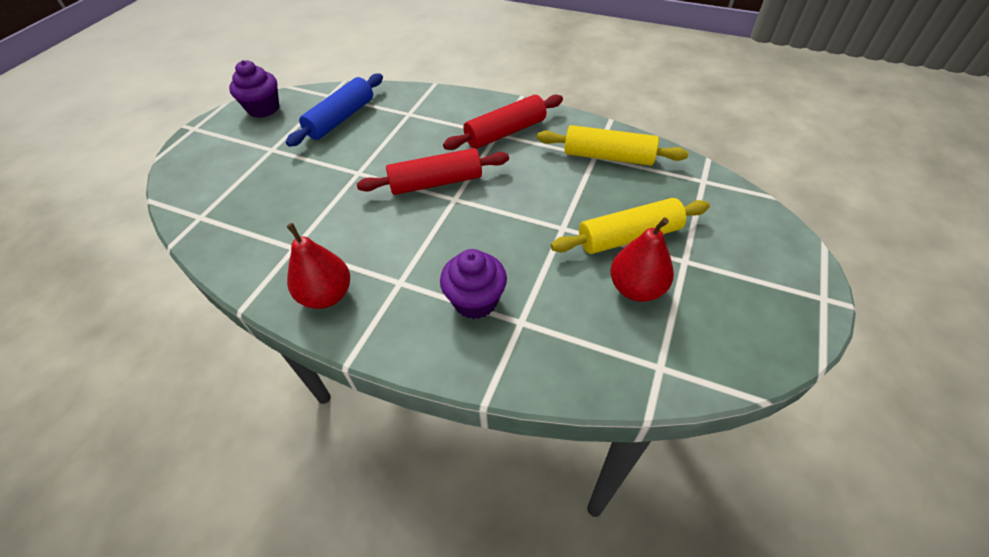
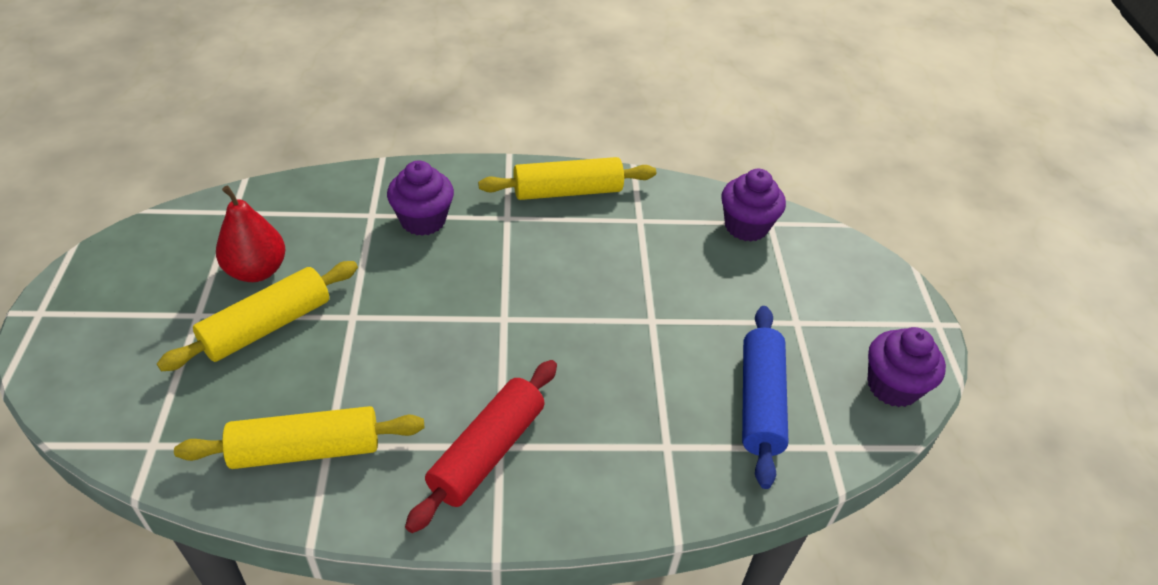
camera: 150 degrees right, 5 degrees down
(220, 218) = (746, 226): none -> purple cupcake
(327, 295) = (567, 191): red pear -> yellow rolling pin
(436, 182) = (540, 333): red rolling pin -> none

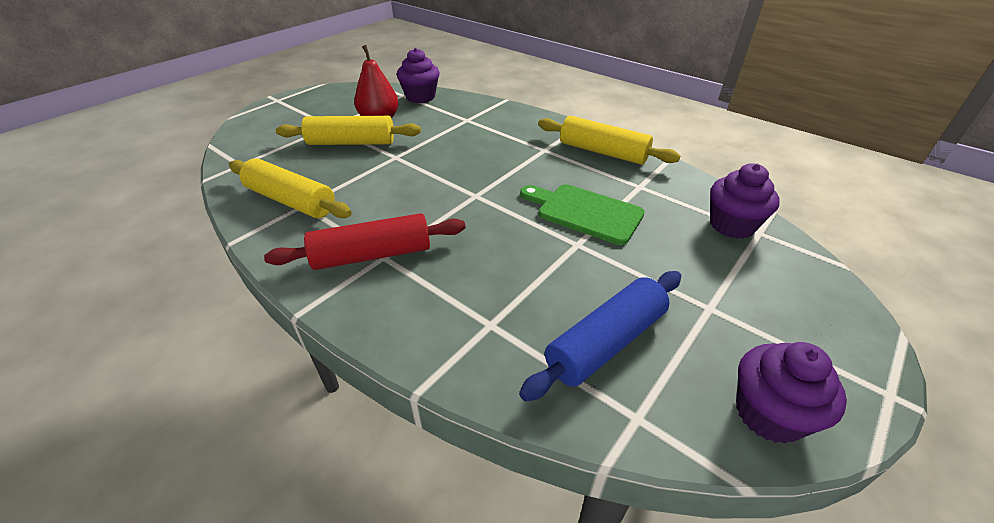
camera: 45 degrees right, 5 degrees down
(423, 220) = (491, 132): purple cupcake -> purple cupcake (420, 97)
(624, 280) = (585, 212): none -> green cutting board

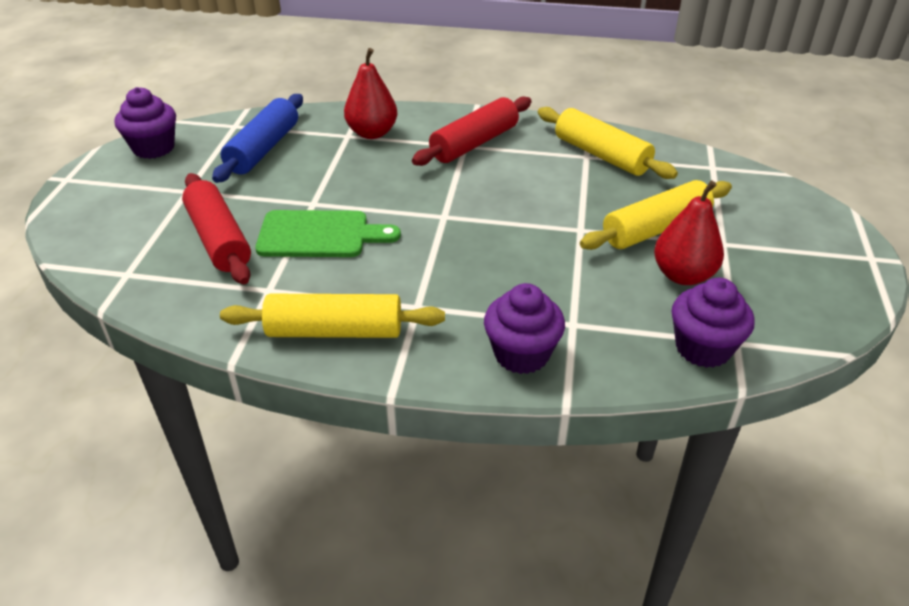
camera: 150 degrees right, 0 degrees up
(290, 201) = (602, 155): yellow rolling pin -> yellow rolling pin turned 45 degrees clockwise
(459, 315) = (372, 133): none -> red pear
(675, 236) = (219, 239): none -> red rolling pin
(732, 225) = (157, 272): purple cupcake -> purple cupcake (521, 354)

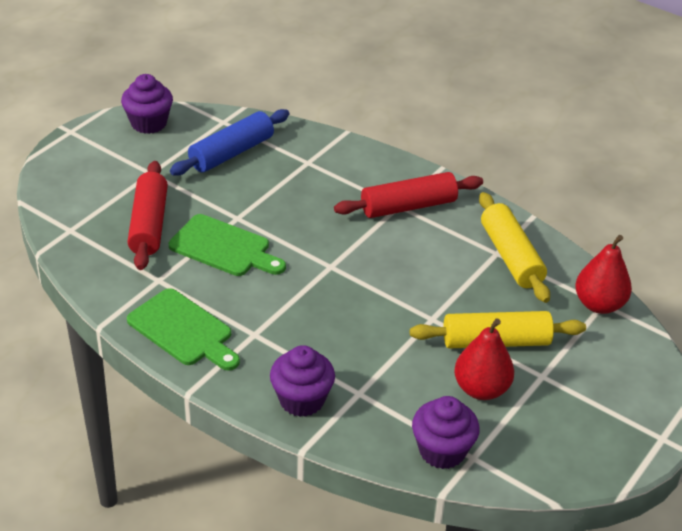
camera: 25 degrees right, 0 degrees up
(335, 331) = (183, 330): yellow rolling pin -> green cutting board
(372, 133) = (329, 166): red pear -> red pear (599, 304)

